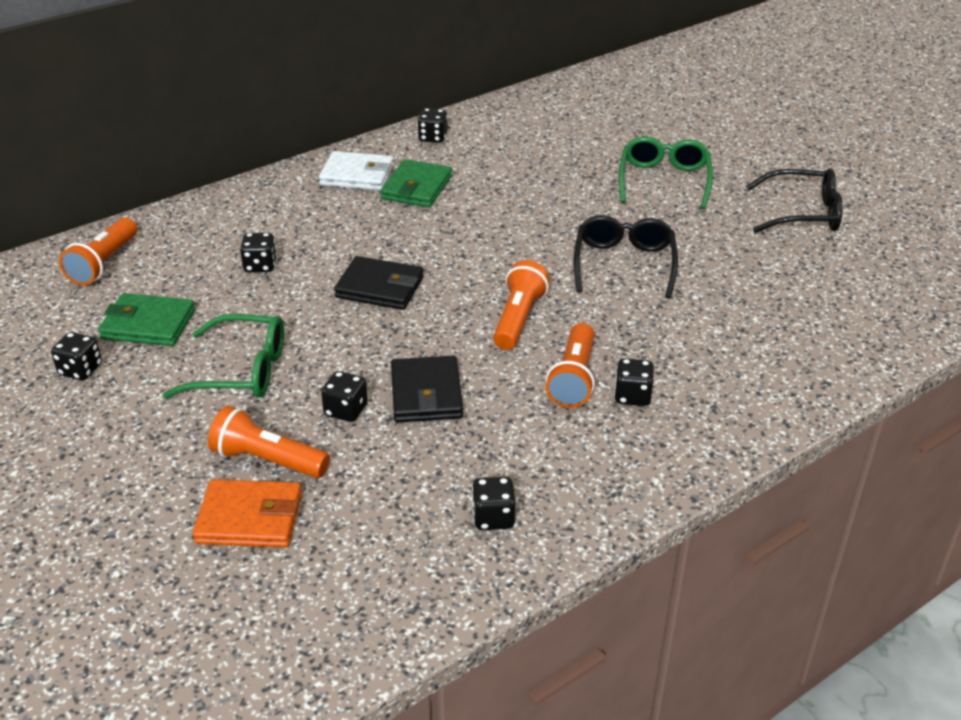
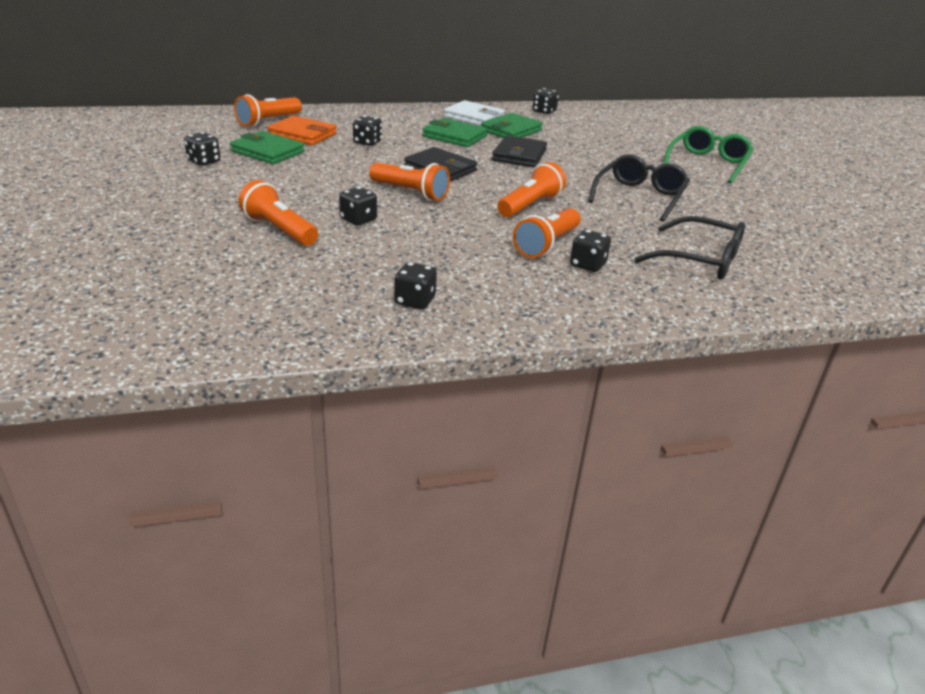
camera: 20 degrees right, 5 degrees down
(243, 371) = (306, 185): green glasses -> none
(249, 518) = (237, 254): orange wallet -> orange wallet (302, 134)
(357, 220) = (454, 136): none -> green wallet
(373, 342) = (410, 192): none -> orange flashlight
(426, 394) = (425, 225): black wallet -> black wallet (519, 155)
(804, 213) = (819, 203): black glasses -> black glasses (701, 260)

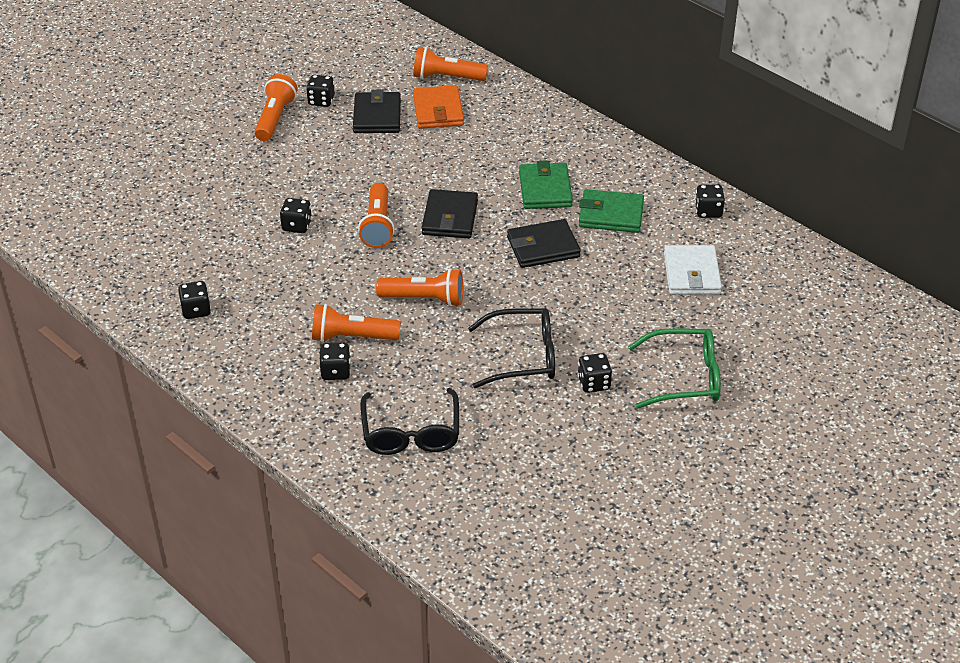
camera: 60 degrees right, 10 degrees up
(267, 152) = (377, 116): green wallet -> black wallet
(279, 230) = (241, 200): orange flashlight -> orange flashlight (275, 118)
(367, 142) = (464, 151): black dice -> black dice (594, 383)
(474, 117) = (620, 176): white wallet -> white wallet (692, 274)

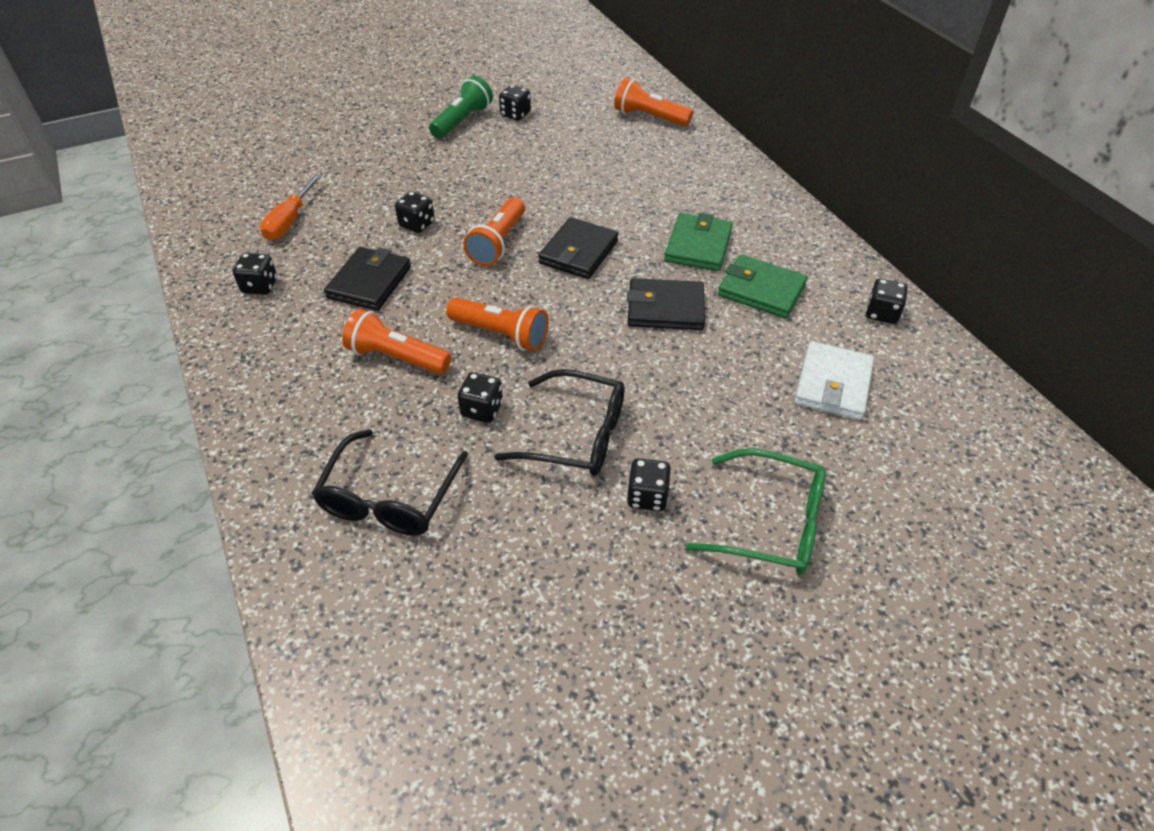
camera: 20 degrees right, 5 degrees up
(180, 249) = (290, 221): none -> orange screwdriver
(275, 118) = (462, 121): orange flashlight -> green flashlight
(336, 371) = (354, 394): black dice -> black dice (482, 409)
(377, 116) = (560, 138): black wallet -> black wallet (369, 282)
(438, 111) = (624, 145): orange wallet -> none

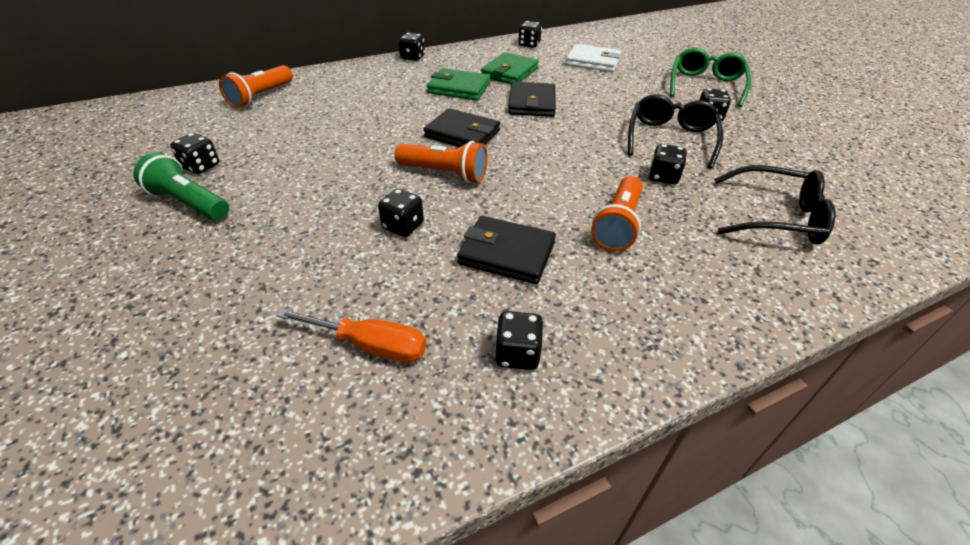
camera: 90 degrees left, 5 degrees down
(501, 334) = (573, 170): orange flashlight -> none
(787, 203) = (413, 57): none -> black dice

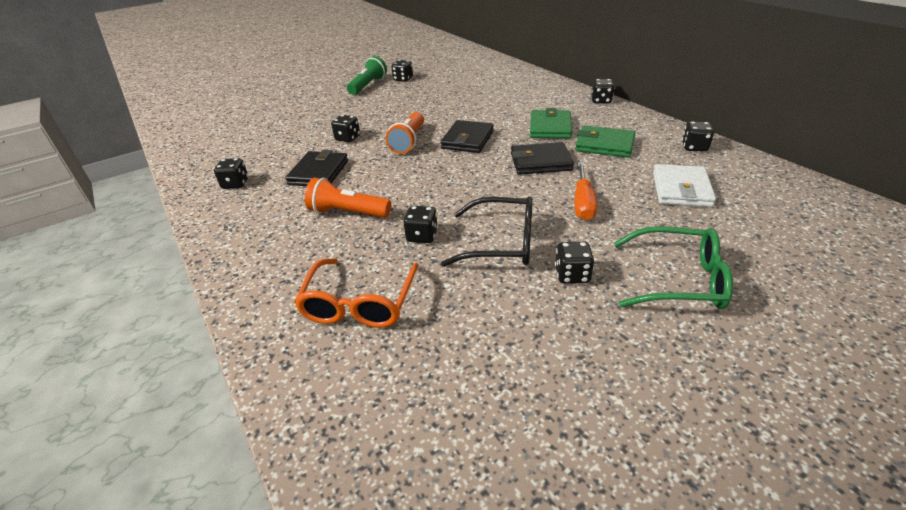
camera: 85 degrees right, 5 degrees down
(261, 97) = (492, 71): orange flashlight -> none
(369, 345) = (254, 146): orange screwdriver -> orange screwdriver (583, 202)
(777, 217) = (359, 304): black glasses -> orange glasses

